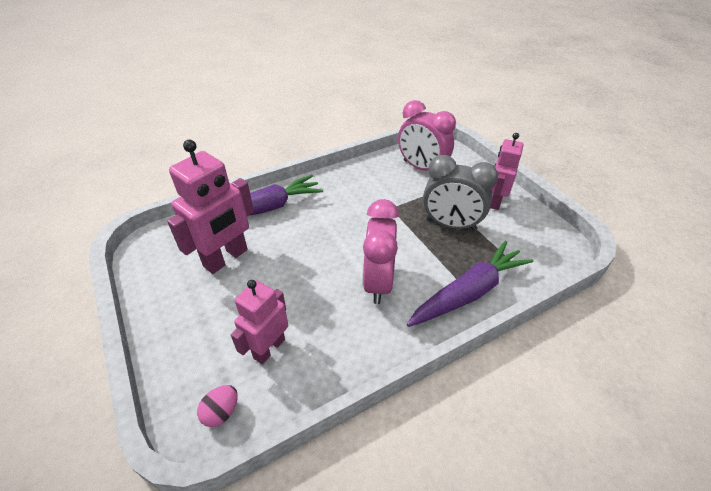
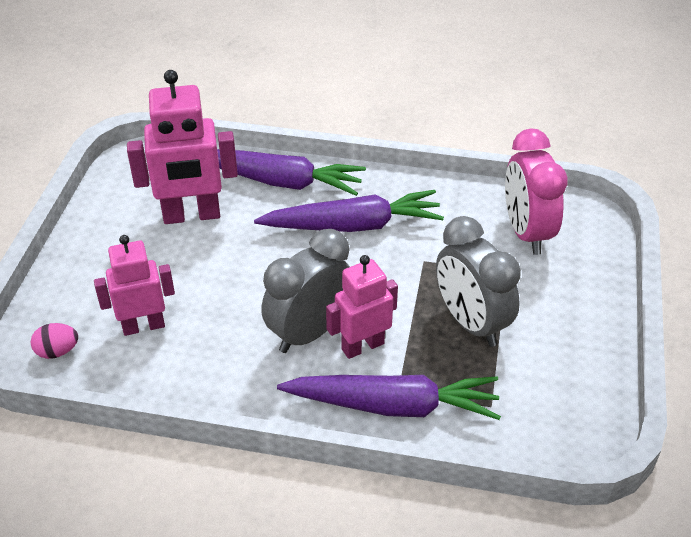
camera: 40 degrees right, 0 degrees up
(333, 210) = (353, 225): none -> purple carrot
(378, 282) = (309, 332): pink clock -> grey clock
(495, 201) = (569, 330): pink robot -> pink robot (362, 346)

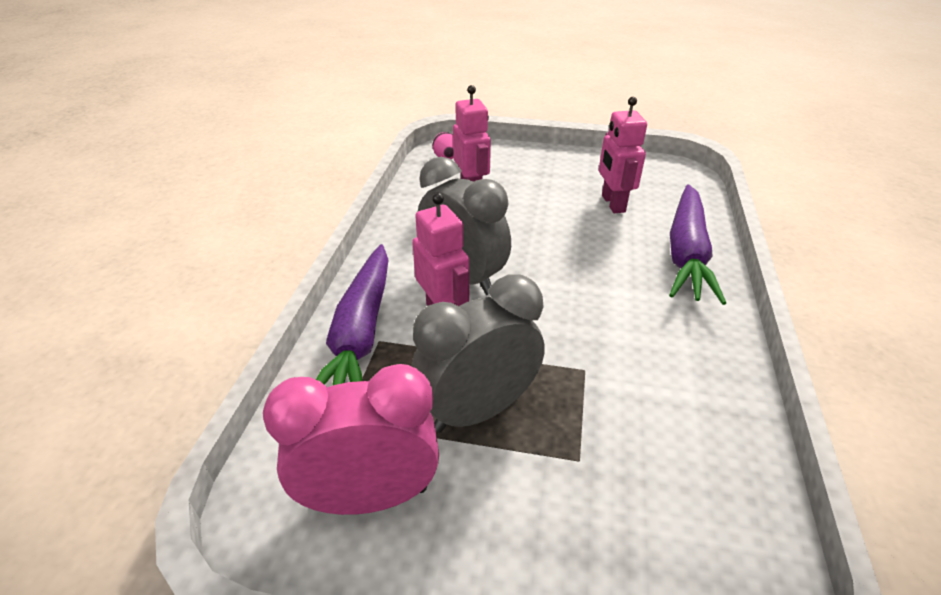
camera: 90 degrees right, 5 degrees down
(191, 215) = (612, 204): pink robot -> pink robot, size x0.66
(353, 225) = (631, 308): purple carrot -> none
(526, 232) = (674, 496): pink clock -> pink clock (369, 496)

